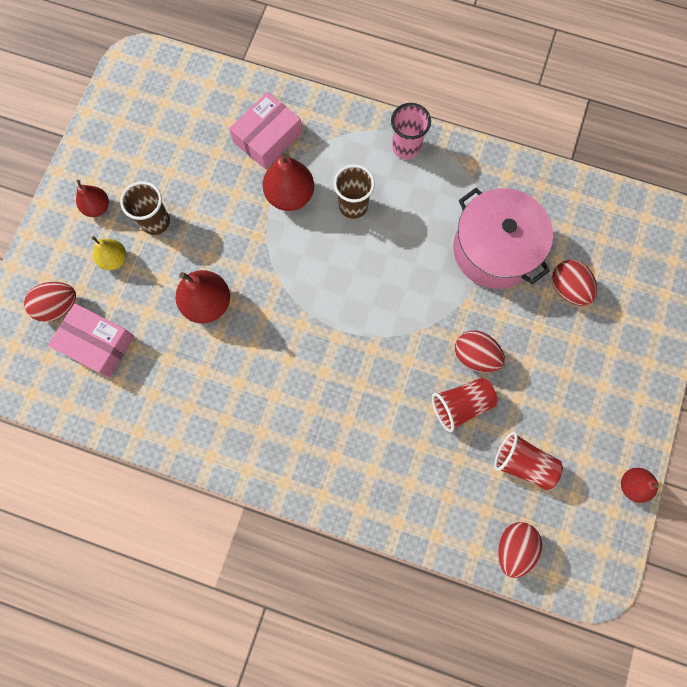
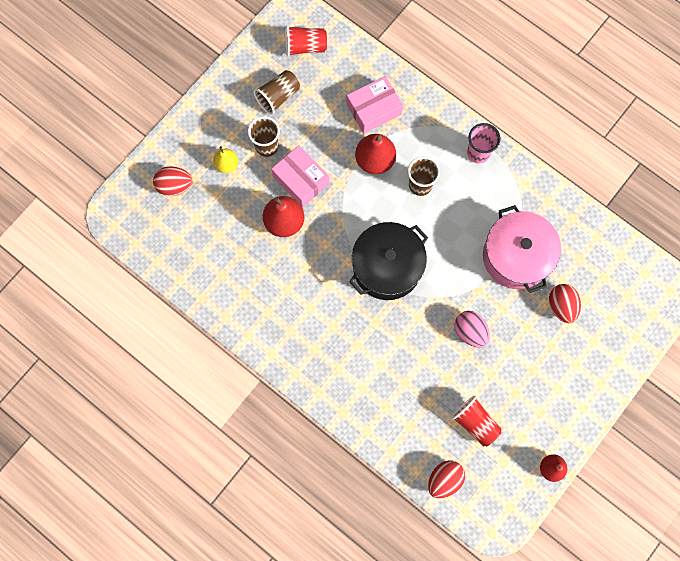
camera: 20 degrees right, 0 degrees up
(97, 207) = (227, 120): red pear -> none
(97, 344) = (194, 223): pink box -> pink box (301, 180)
(149, 160) = (278, 97): none -> brown cup
(349, 314) = (387, 267): none -> black pot
(461, 405) = (445, 364): red cup -> red cup (305, 47)
(475, 356) = (470, 331): red egg -> pink egg

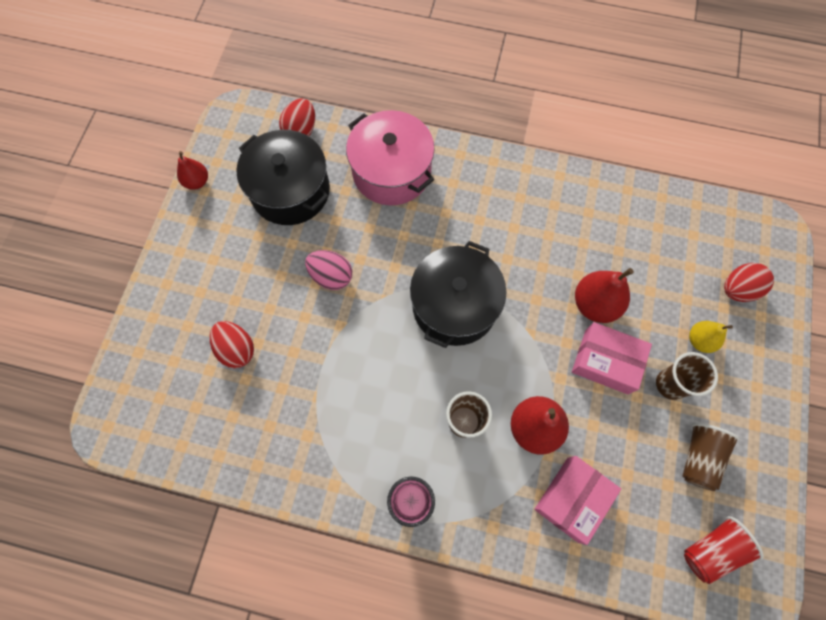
camera: 155 degrees right, 5 degrees down
(475, 423) = (290, 191): red cup -> black pot
(516, 256) = (310, 384): pink pot -> pink pot (391, 172)

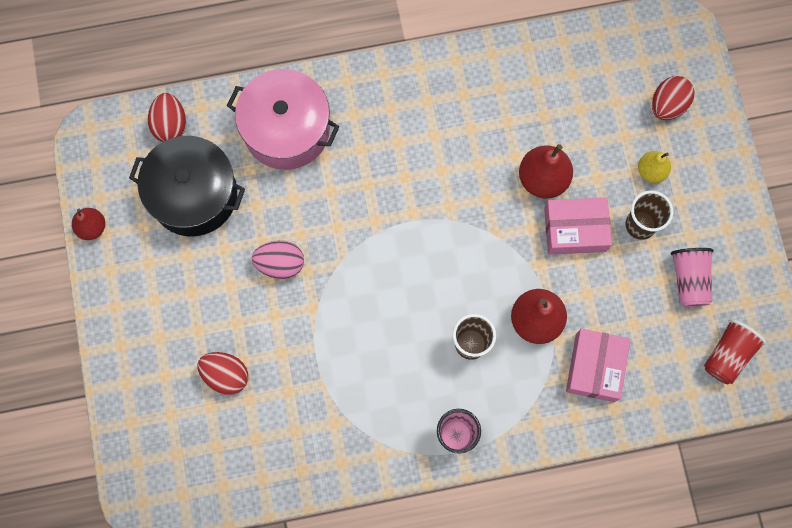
camera: 25 degrees left, 5 degrees up
(454, 305) = (412, 239): black pot -> none
(699, 457) = (689, 280): brown cup -> pink cup

